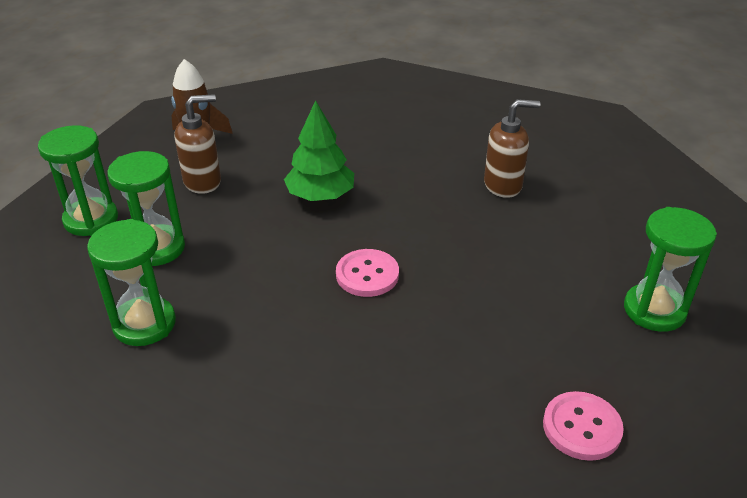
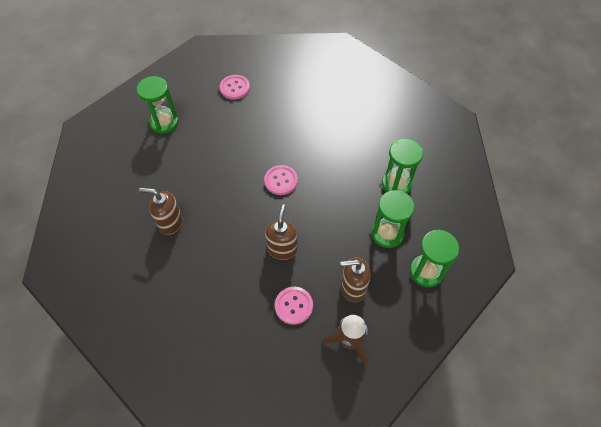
camera: 160 degrees left, 20 degrees up
(279, 151) = (293, 306): none -> pink button
(320, 196) = (282, 249): green tree -> brown soap dispenser

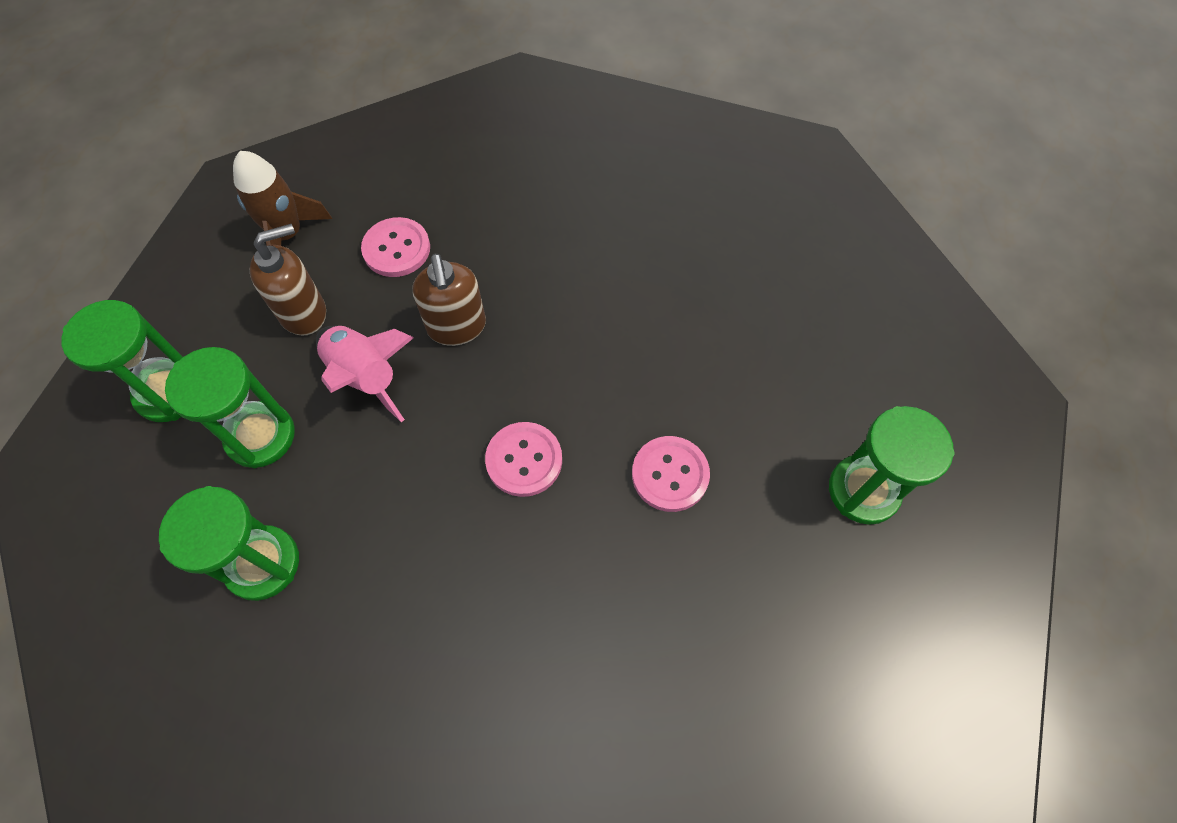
camera: 155 degrees right, 5 degrees up
(170, 223) = (684, 291): brown soap dispenser -> none
(235, 88) = (778, 677): pink button -> pink button (670, 474)
(333, 242) = (366, 376): none -> pink rocket

